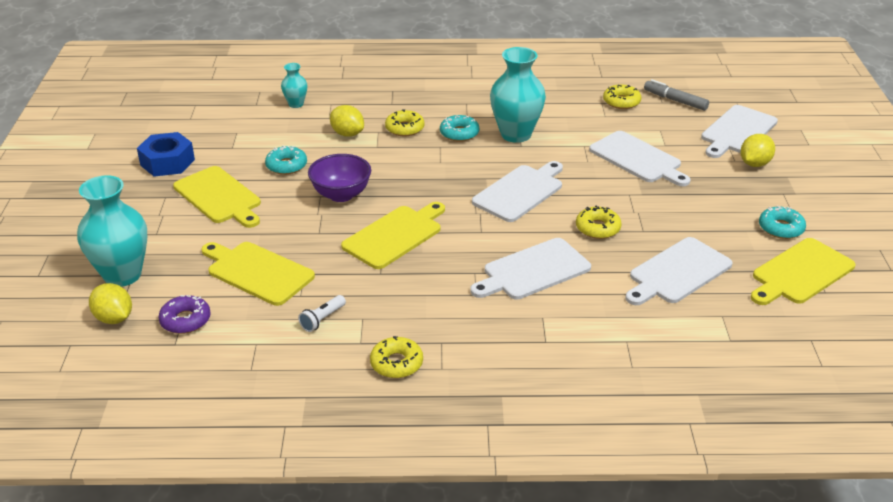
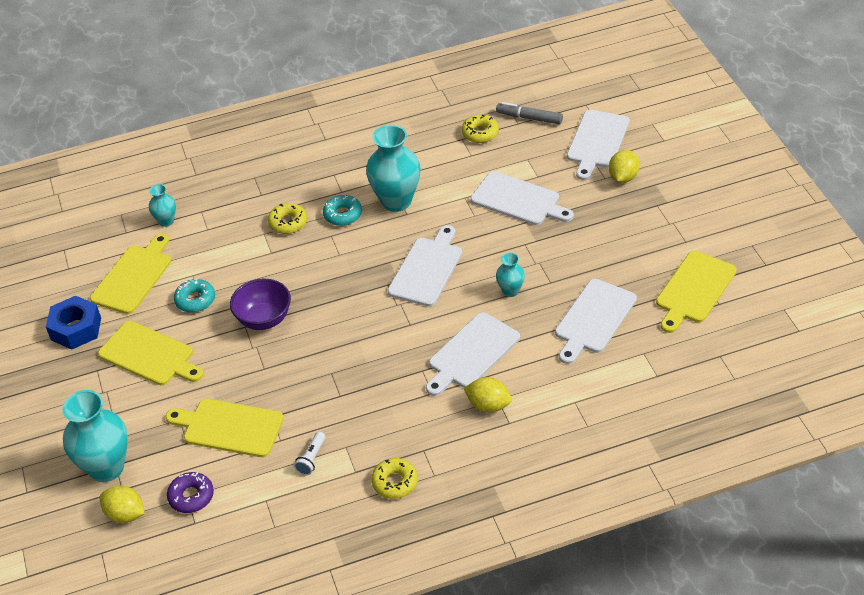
camera: 15 degrees left, 10 degrees up
(347, 134) = (235, 245): yellow lemon -> yellow lemon (488, 405)
(395, 235) = (334, 351): yellow cutting board -> yellow cutting board (133, 277)
(597, 228) = (510, 291): yellow donut -> turquoise vase
(781, 228) = (665, 245): turquoise donut -> none

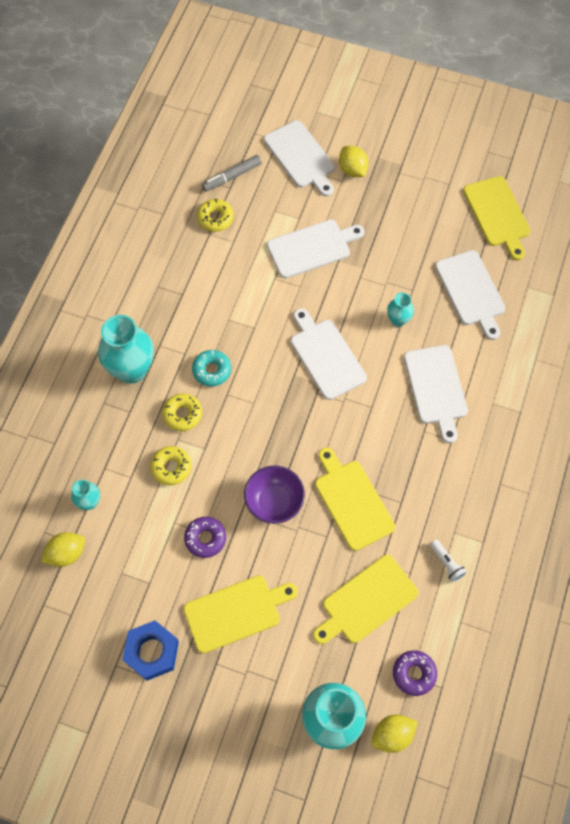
camera: 55 degrees left, 20 degrees up
(133, 277) = (132, 569): yellow cutting board -> yellow cutting board (352, 501)
(195, 300) = (205, 538): turquoise donut -> purple donut
(395, 482) = (514, 523): yellow donut -> yellow donut (171, 467)
(396, 201) = (233, 324): turquoise vase -> turquoise vase (132, 370)
(488, 405) = (493, 413): yellow lemon -> yellow lemon (66, 553)

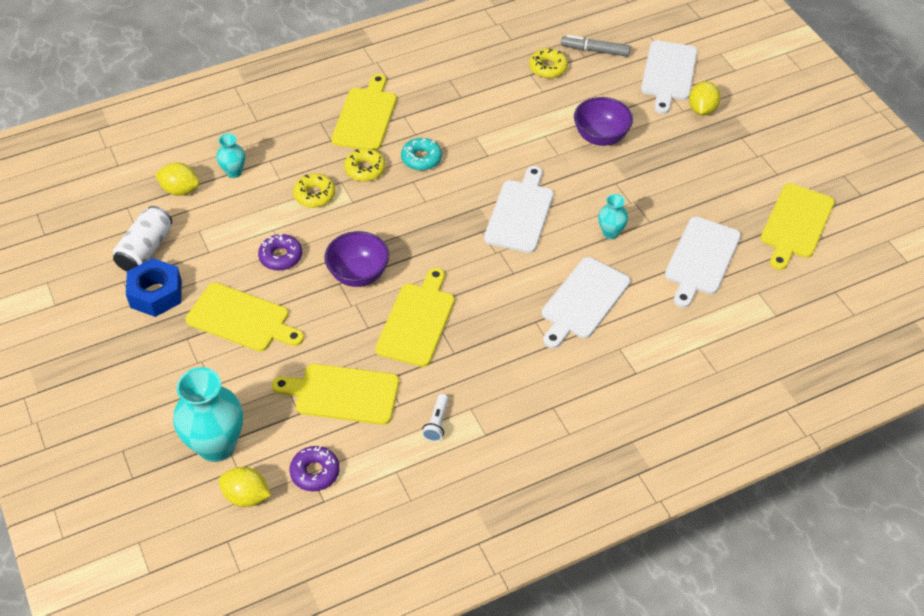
camera: 45 degrees right, 15 degrees down
(101, 625) = (145, 249): none -> white can
(132, 370) = (365, 116): turquoise vase -> yellow cutting board
(312, 247) = (601, 137): white cutting board -> purple bowl

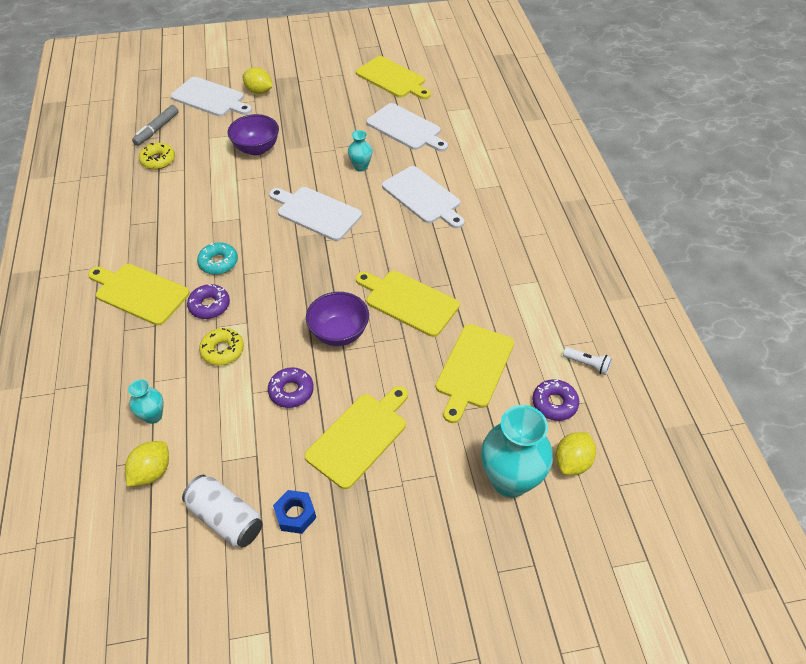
camera: 75 degrees left, 0 degrees up
(156, 294) = (295, 515): blue nut -> blue nut, size x0.64
(365, 169) = (209, 305): yellow donut -> purple donut
(437, 423) = (520, 309): white flashlight -> white flashlight (587, 364)

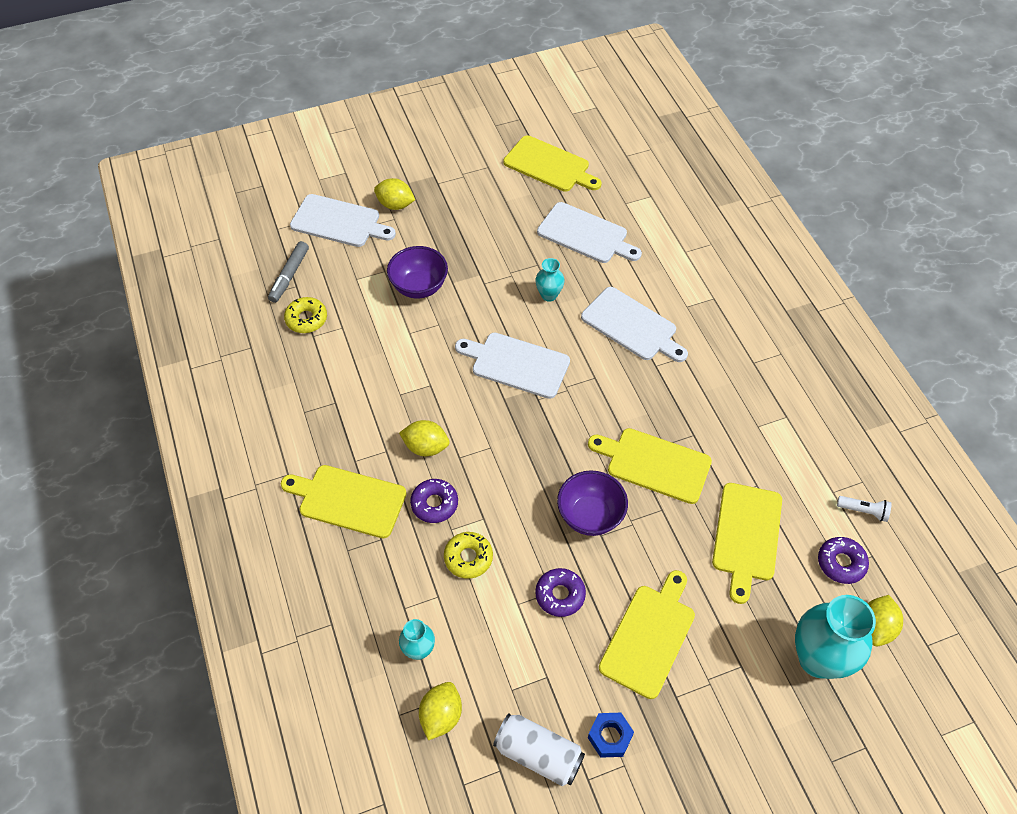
camera: 10 degrees left, 5 degrees up
(218, 262) = (426, 447): turquoise donut -> yellow lemon

